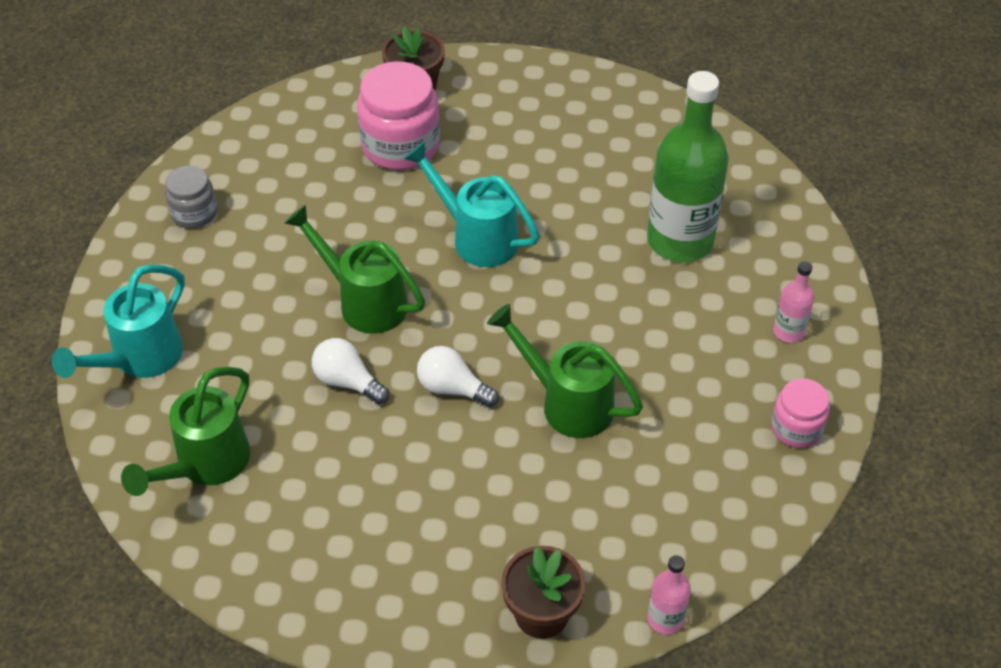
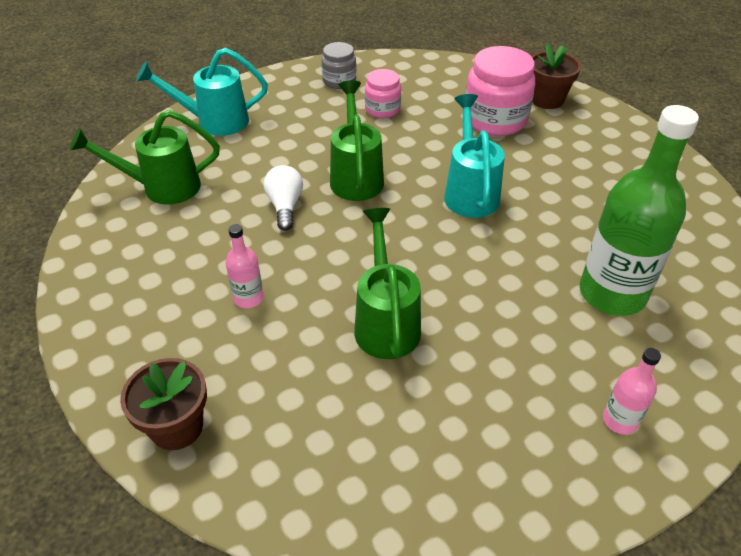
camera: 50 degrees right, 5 degrees down
(453, 388) = (332, 256): white light bulb -> none
(665, 619) = (236, 518): pink bottle -> pink bottle (248, 298)
(796, 428) = (528, 492): pink jar -> pink jar (382, 109)

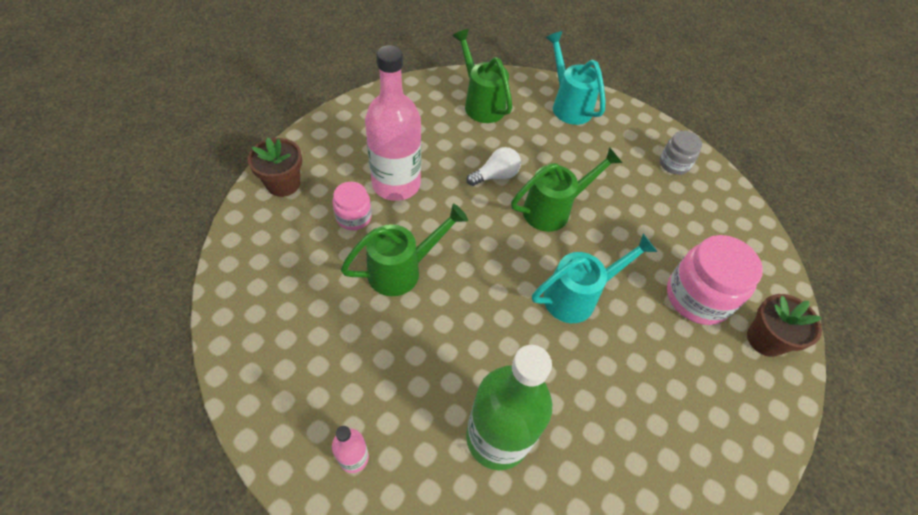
camera: 65 degrees right, 10 degrees up
(248, 298) = (396, 184): pink bottle -> pink bottle, size x2.22
(382, 109) = (654, 205): pink jar -> pink jar (354, 217)

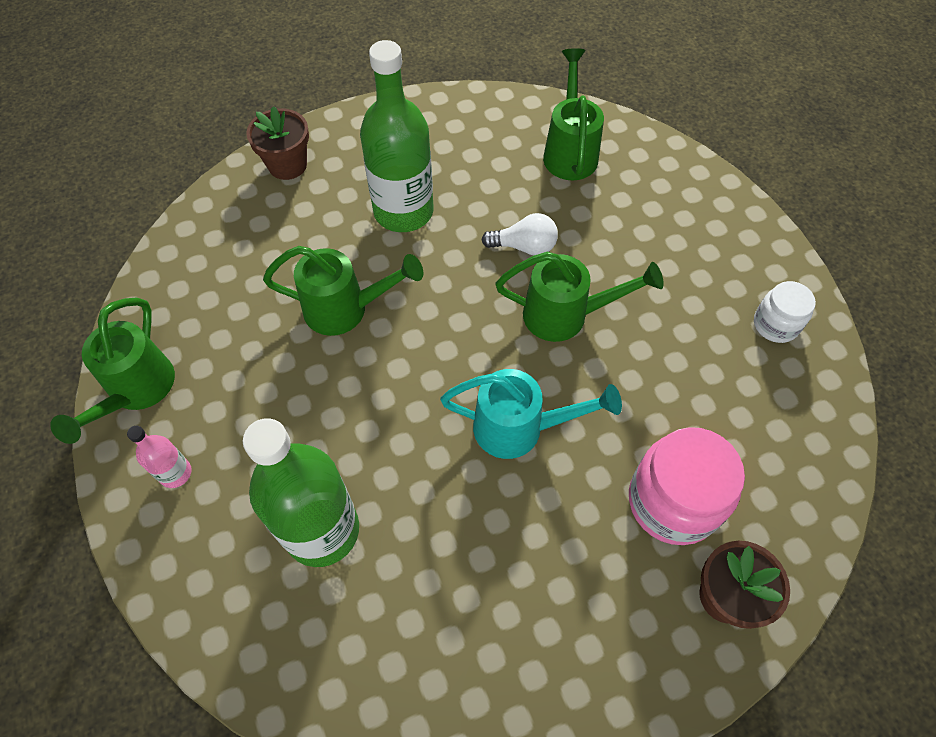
camera: 35 degrees right, 5 degrees up
(274, 410) = (136, 391): none -> green watering can
(354, 217) = (334, 230): pink jar -> none
(396, 184) = (403, 211): pink bottle -> green bottle
(568, 105) = (684, 193): turquoise watering can -> none
(674, 164) = (775, 324): grey jar -> white jar

